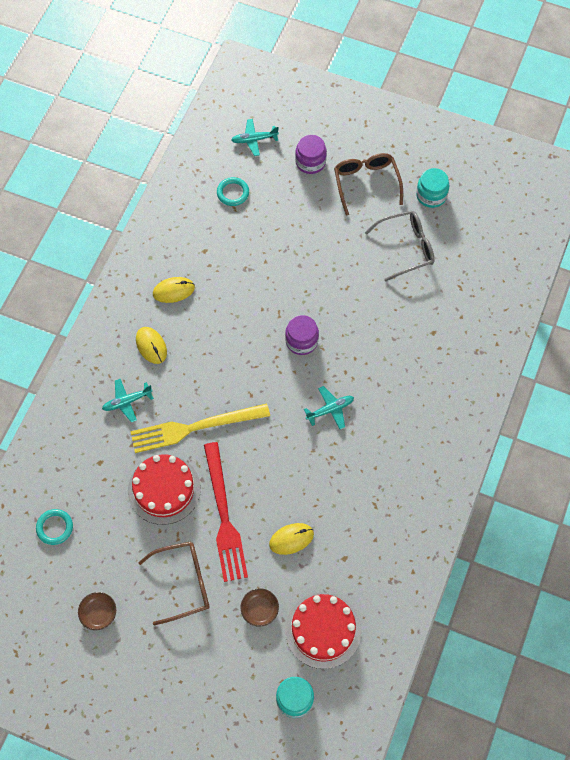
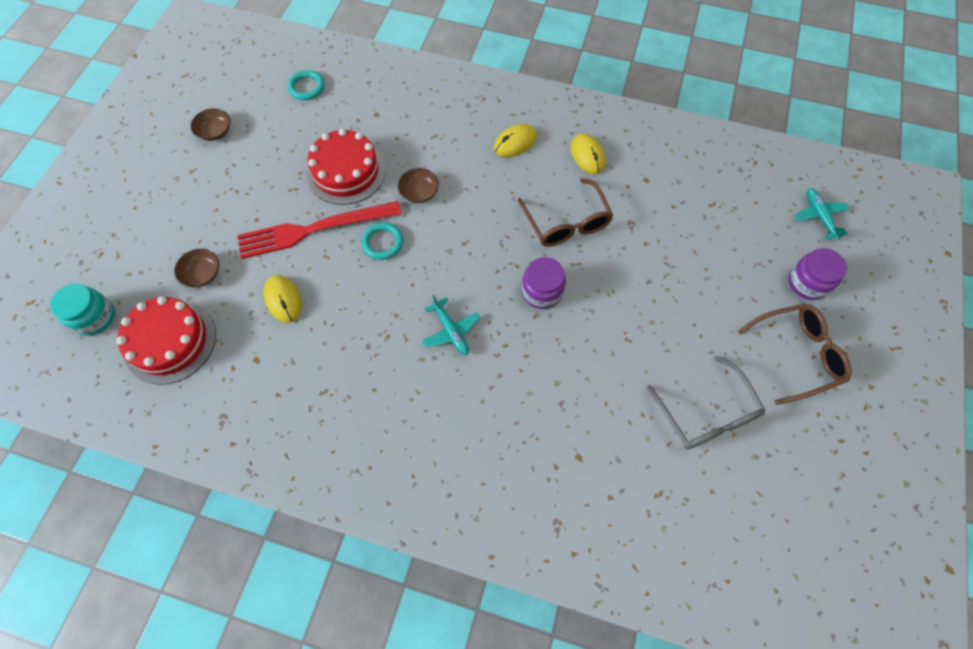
camera: 85 degrees right, 0 degrees up
(127, 402) = (446, 129): turquoise plane -> none
(184, 583) = (240, 200): brown glasses -> brown glasses (566, 223)
(195, 428) = (419, 192): yellow fork -> brown bowl
(233, 193) = (733, 200): turquoise ring -> turquoise ring (383, 242)
(431, 195) = (804, 445): turquoise jar -> none

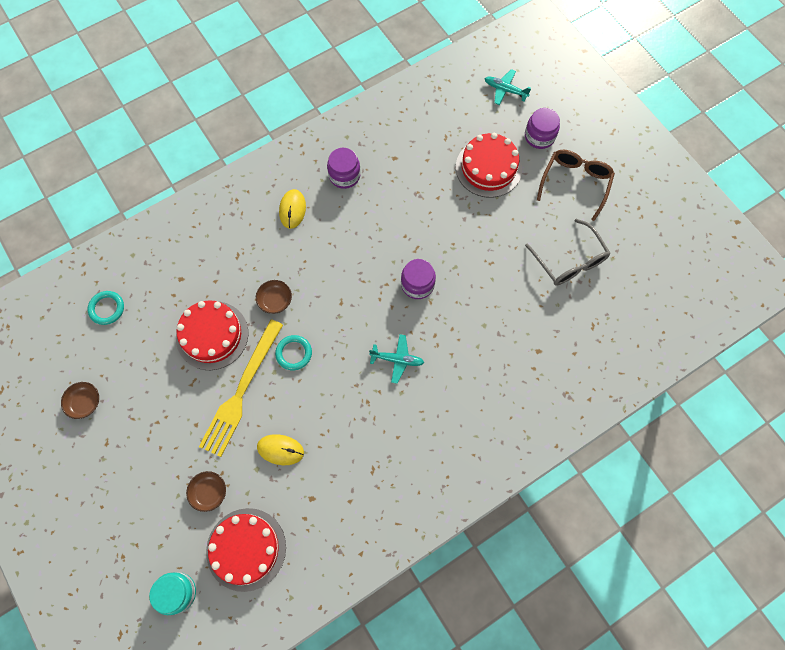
camera: 50 degrees left, 5 degrees up
(314, 229) = (241, 391): red fork -> yellow fork
(566, 223) = (382, 230): brown glasses -> none
(587, 155) = (344, 175): yellow mouse -> purple jar
(706, 414) = (569, 261): grey glasses -> grey glasses turned 45 degrees clockwise
(723, 263) = (488, 168): none -> red cake

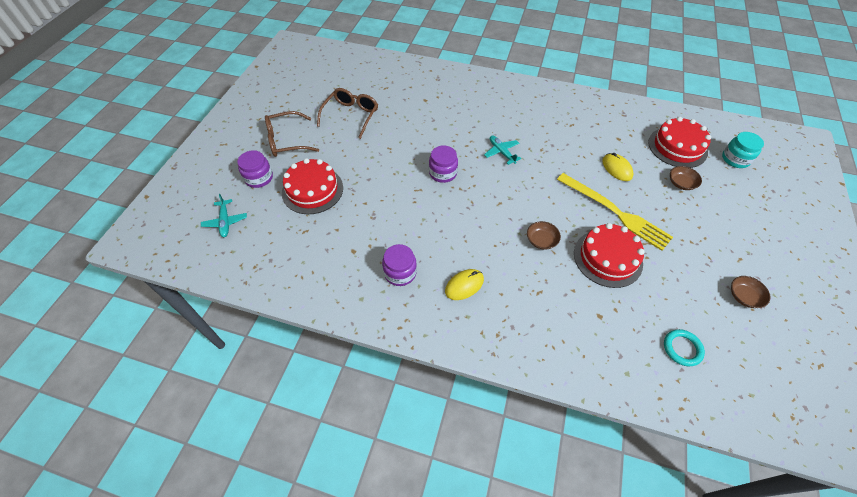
camera: 130 degrees left, 15 degrees down
(241, 391) = (615, 212): yellow fork -> yellow fork turned 60 degrees clockwise
(294, 353) = (560, 203): turquoise ring -> none
(569, 261) = (351, 115): grey glasses -> brown glasses

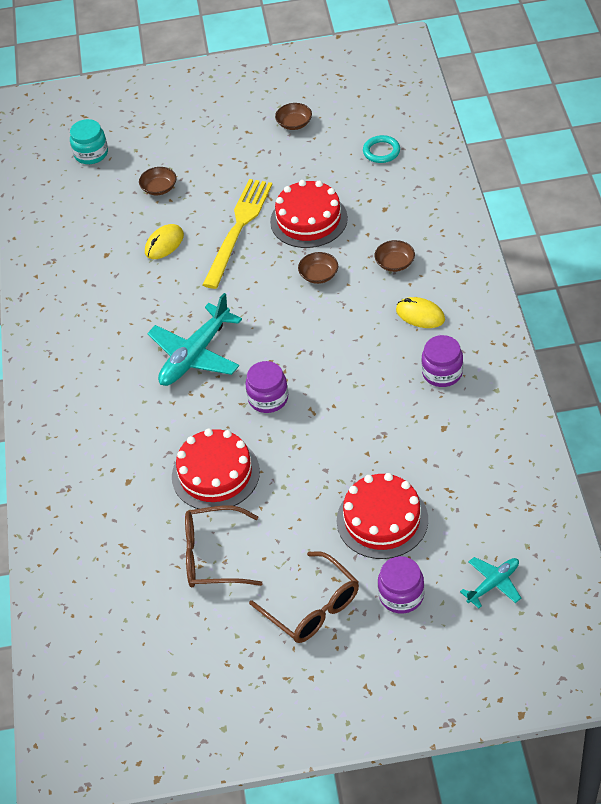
camera: 110 degrees left, 5 degrees down
(501, 152) = (195, 355): turquoise plane -> turquoise plane, size x1.82
(529, 294) = (395, 263): none -> brown bowl
(677, 147) = (94, 202): red cake -> red cake (215, 474)

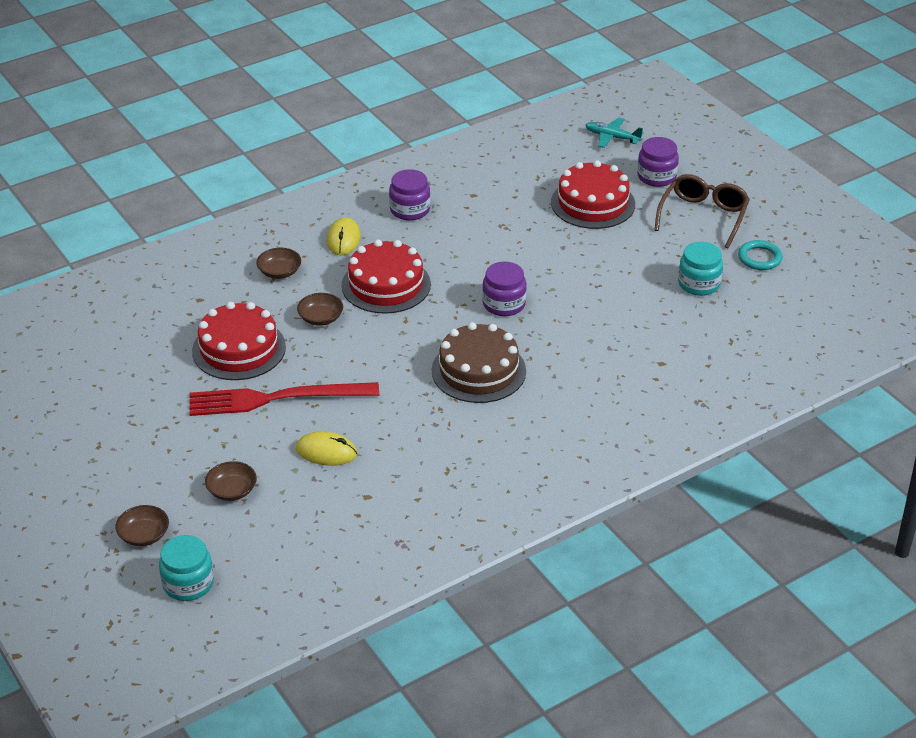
camera: 120 degrees left, 10 degrees down
(195, 355) = (478, 371): turquoise plane -> brown cake
(212, 556) = (699, 284): brown glasses -> turquoise jar
(215, 474) = (613, 310): red cake -> red cake (386, 285)
(238, 229) = (276, 399): yellow fork -> red fork
(294, 123) = (71, 409): brown bowl -> brown bowl (144, 535)
(381, 151) = (103, 325): turquoise ring -> turquoise ring (759, 258)

